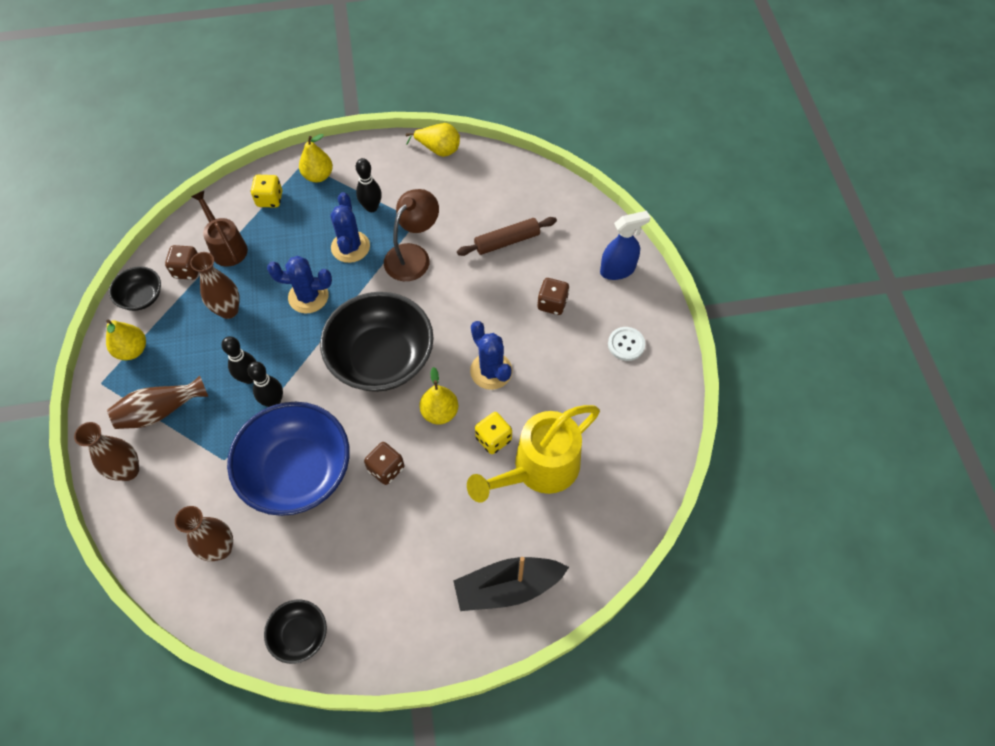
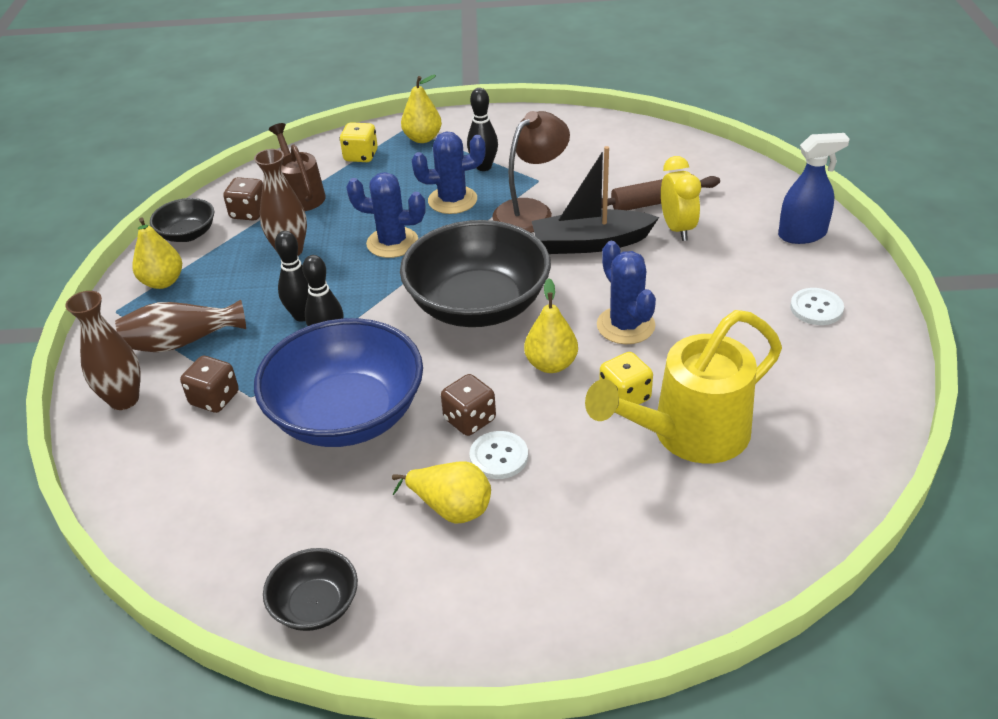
camera: 10 degrees right, 20 degrees down
(220, 548) = (224, 493): brown vase -> none
(350, 247) = (452, 200): blue cactus -> blue cactus turned 75 degrees clockwise
(409, 500) = (499, 456): none -> white button
(438, 149) = (572, 121): yellow pear -> yellow pear (451, 508)
(507, 587) = (636, 572): black boat -> black boat (590, 243)
(525, 269) = (677, 229): none -> yellow clock
(552, 304) = (712, 263): brown dice -> brown dice (215, 399)

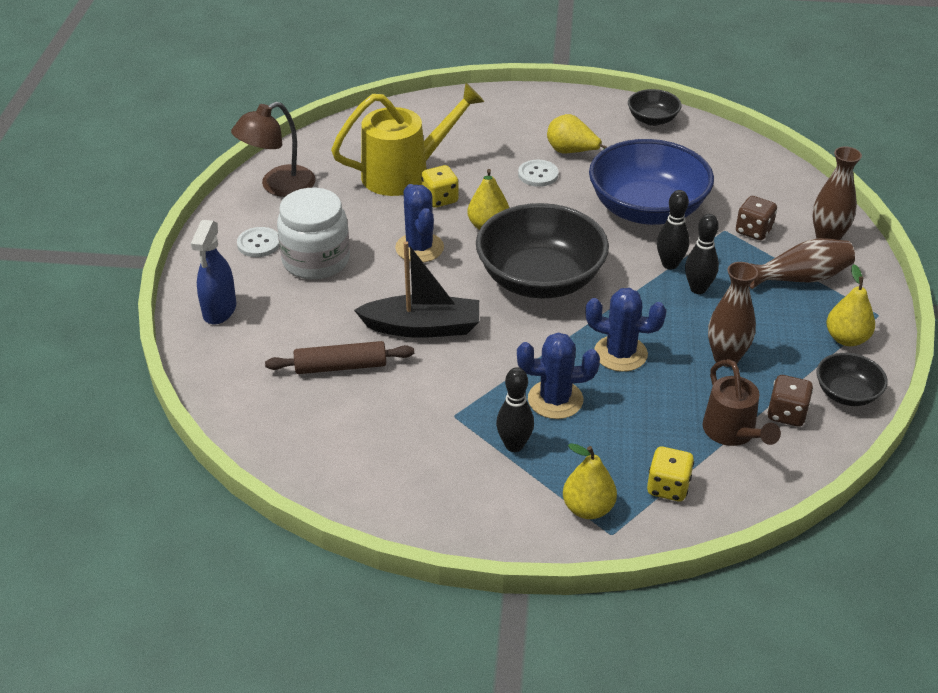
camera: 175 degrees left, 0 degrees up
(470, 420) = (556, 197): brown dice -> none
(531, 211) = (472, 374): brown lamp -> brown lamp (278, 186)
(677, 229) = (332, 332): yellow clock -> none
(737, 296) = (316, 260): none -> white jar
(802, 234) = (219, 310): blue spray bottle -> blue spray bottle turned 75 degrees counterclockwise

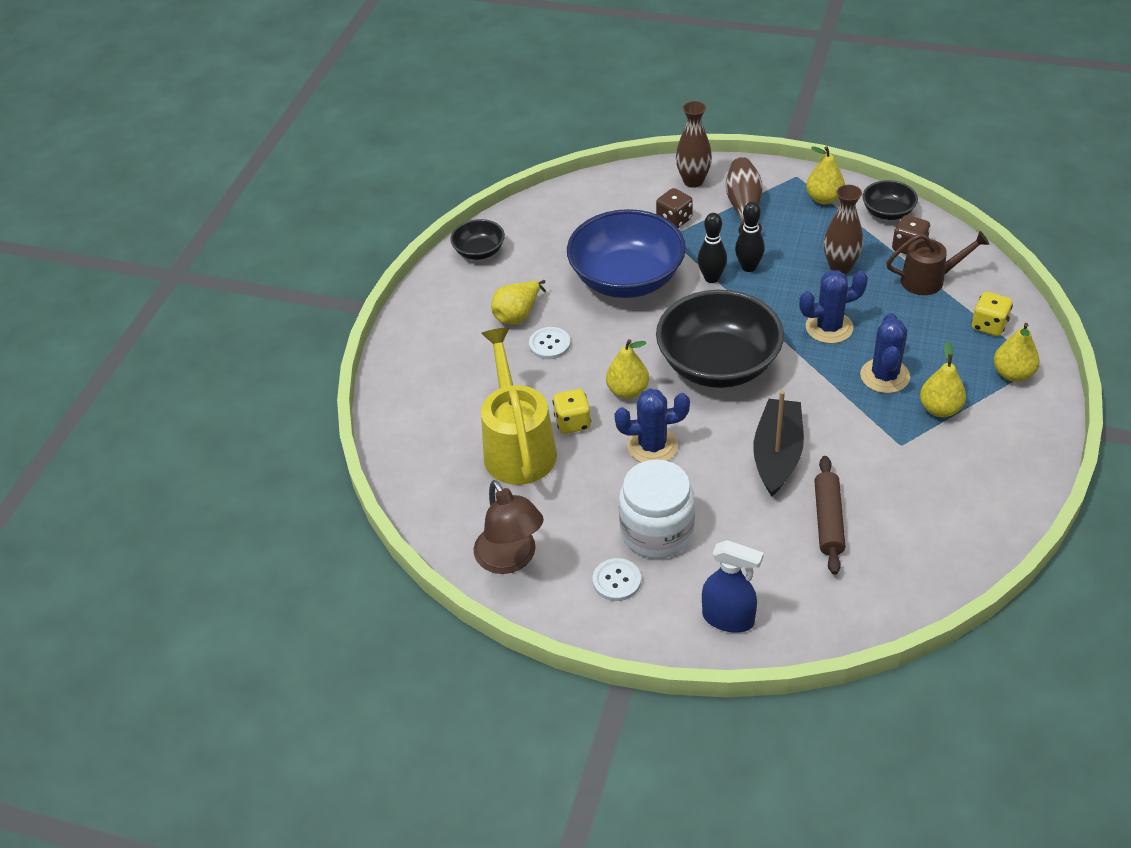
camera: 75 degrees left, 5 degrees up
(514, 445) = (940, 409): black bowling pin -> yellow pear
(620, 354) = (829, 327): blue cactus -> blue cactus turned 45 degrees clockwise

